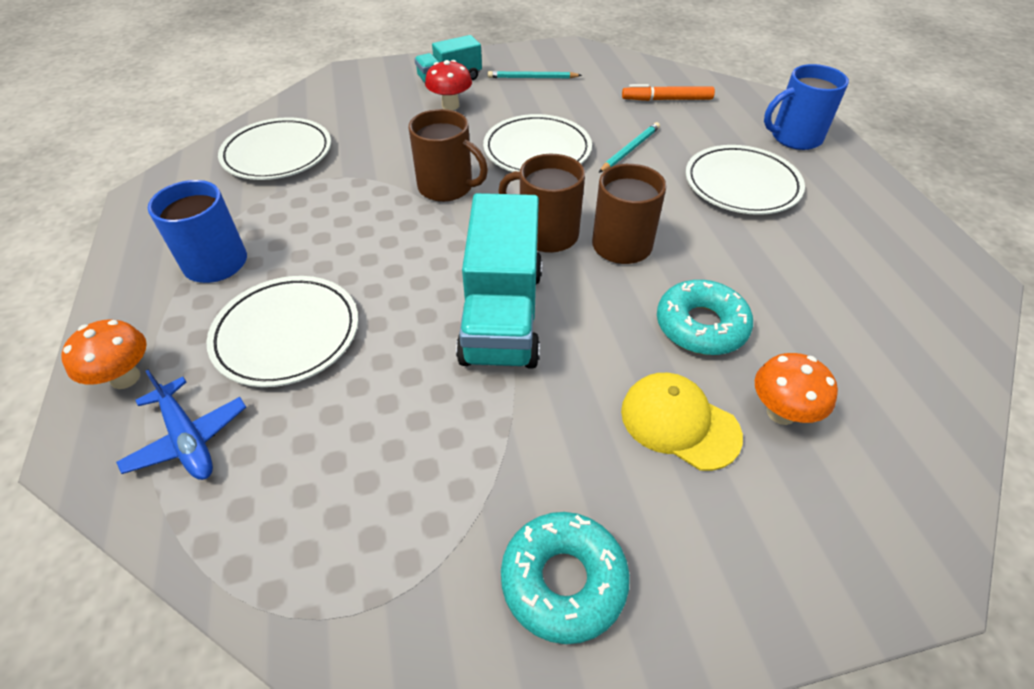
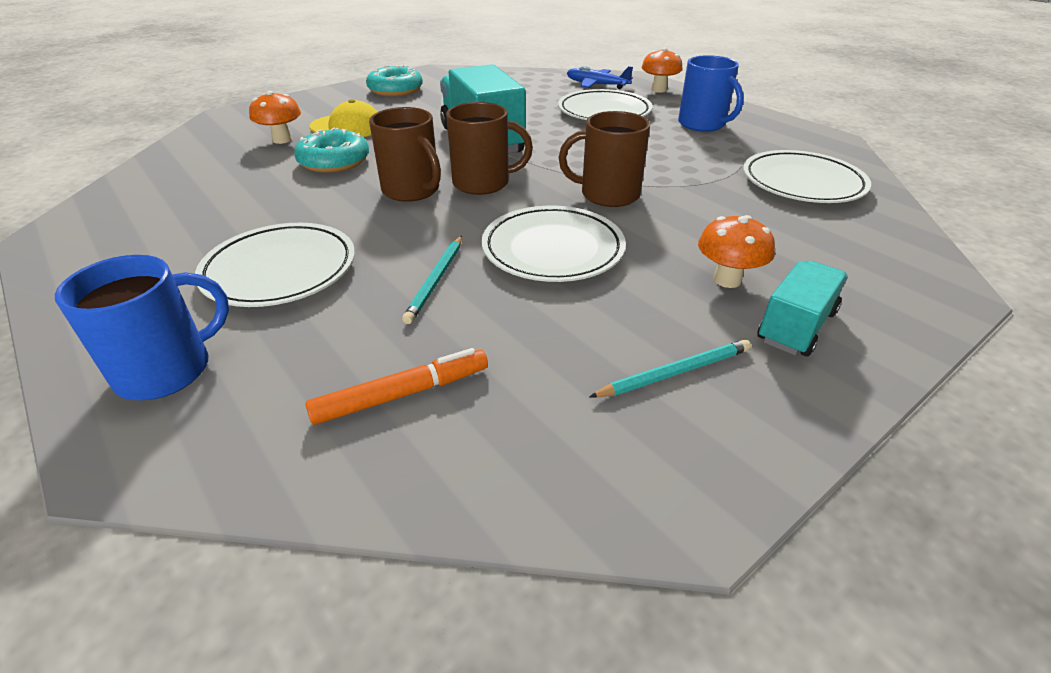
camera: 155 degrees right, 10 degrees down
(450, 105) = (727, 280): red mushroom -> orange mushroom

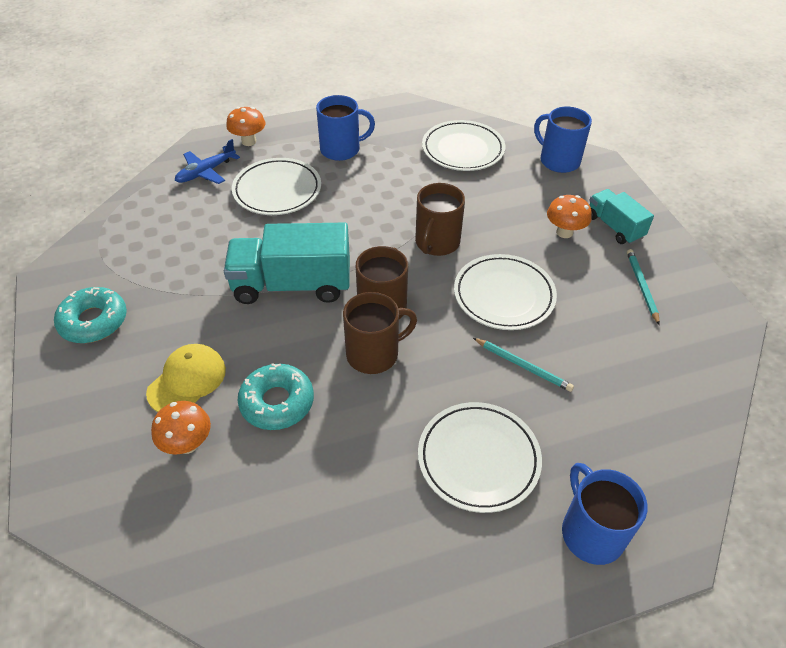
camera: 70 degrees left, 10 degrees up
(402, 394) = (638, 405): orange marker -> none
(890, 254) = (558, 160): none -> blue mug

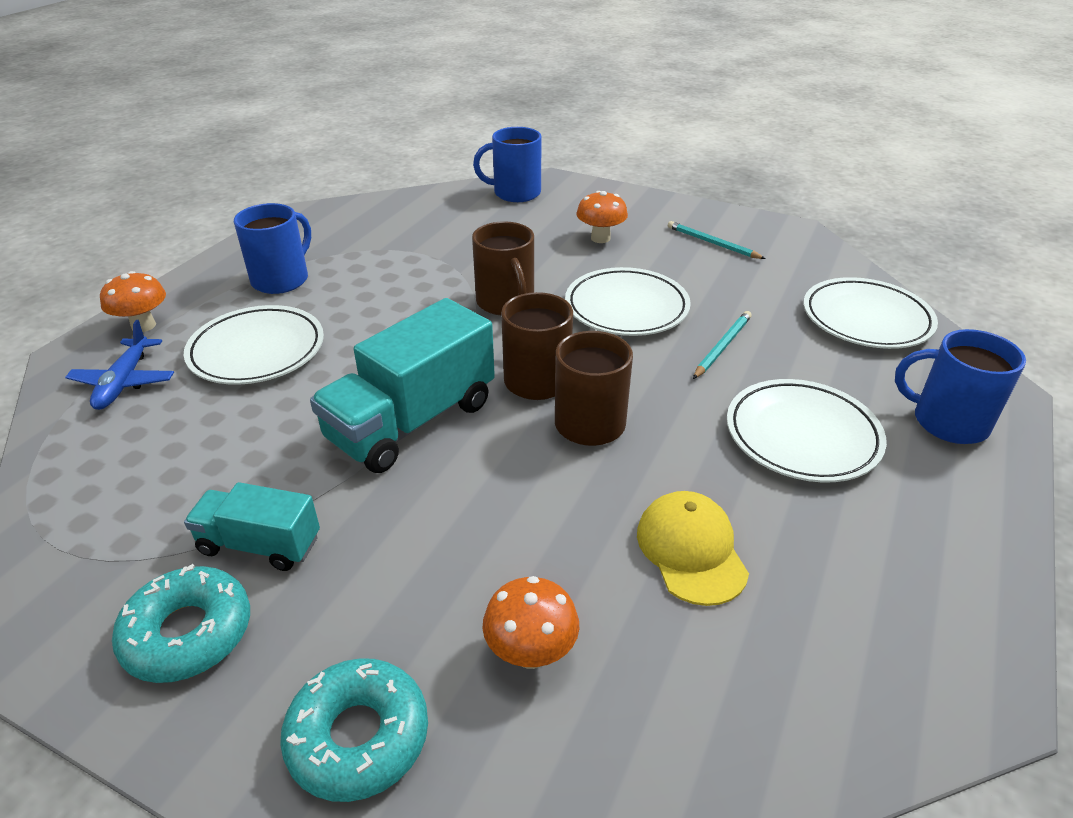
camera: 45 degrees left, 10 degrees down
(187, 380) = (429, 593): yellow cap -> yellow cap (691, 550)
(277, 402) = (565, 532): turquoise donut -> turquoise donut (358, 737)
(463, 150) = (416, 223): white plate -> white plate (866, 319)
(523, 366) = (722, 346): turquoise pencil -> turquoise pencil turned 45 degrees counterclockwise
(614, 227) = (631, 216): turquoise truck -> turquoise truck (260, 545)

